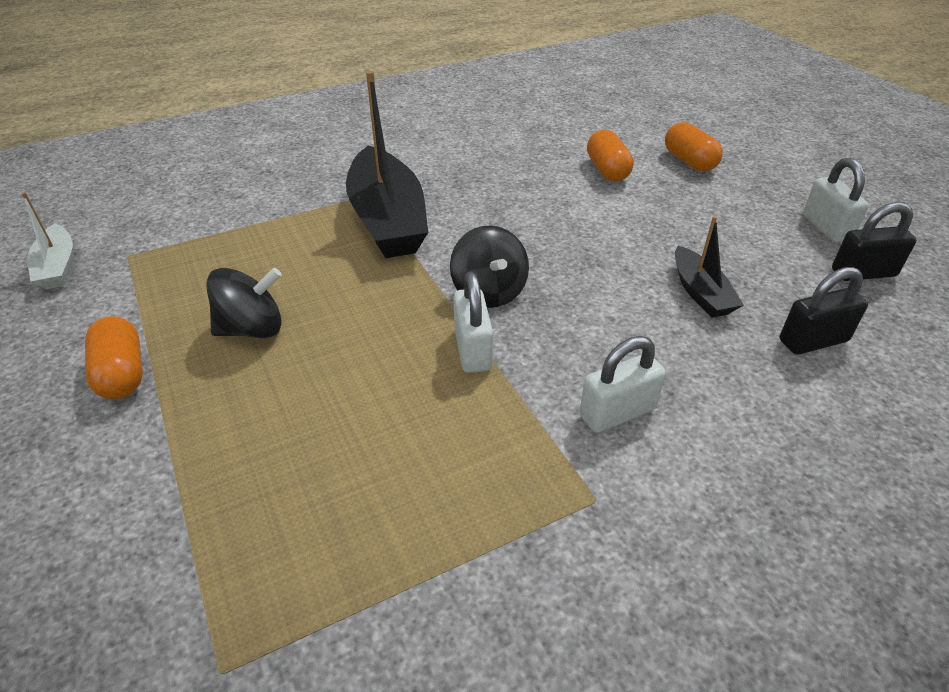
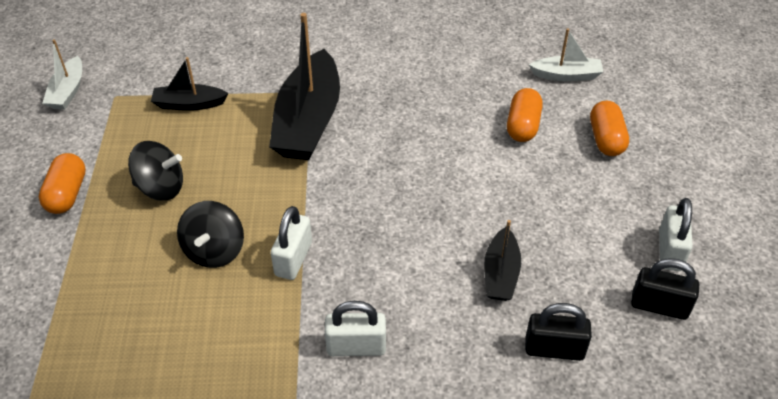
camera: 25 degrees right, 5 degrees up
(232, 239) = (189, 104): none -> black boat
(489, 292) = (338, 214): black spinning top -> black spinning top (214, 251)
(610, 125) = (566, 75): none -> white boat

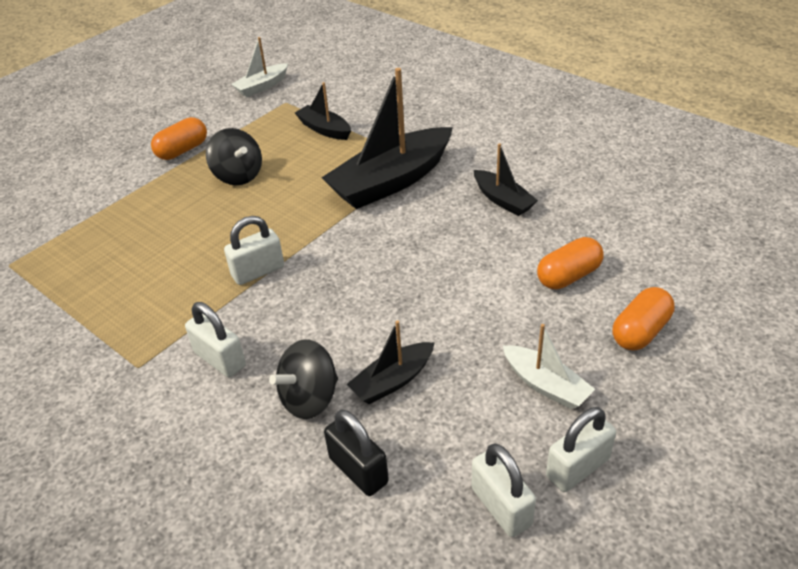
camera: 45 degrees right, 5 degrees down
(214, 251) = (217, 235): black spinning top -> black spinning top (309, 398)
(413, 92) = (503, 200): none -> black boat
(566, 75) = (671, 256): white boat -> white boat (546, 385)
(659, 306) = (501, 507): black padlock -> white padlock

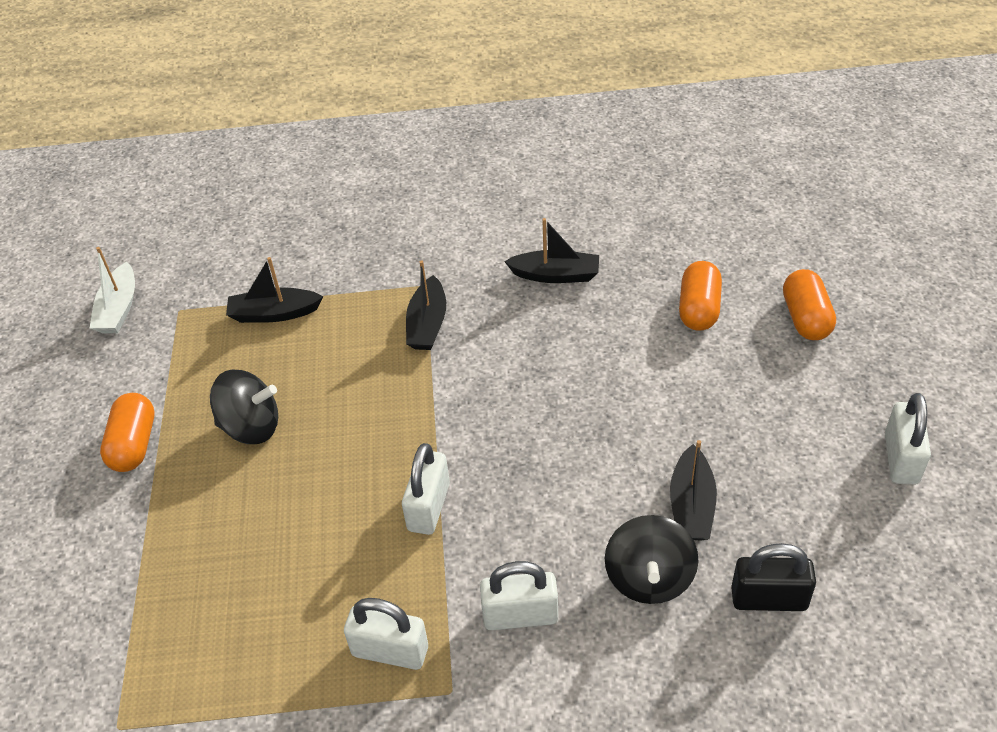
camera: 45 degrees left, 5 degrees up
(391, 181) = (427, 324): black boat -> black boat, size x0.51
(501, 507) = (895, 532): white padlock -> white padlock (390, 651)
(546, 385) = (801, 413): white boat -> none

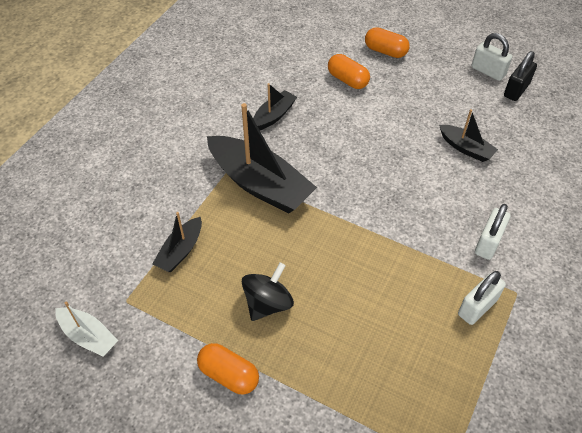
camera: 60 degrees left, 5 degrees up
(427, 324) = (260, 184): black boat -> black boat, size x1.96
(428, 507) = (394, 246): white padlock -> none
(649, 578) = (497, 185): black spinning top -> none
(769, 598) = (533, 152): black padlock -> black padlock (516, 90)

